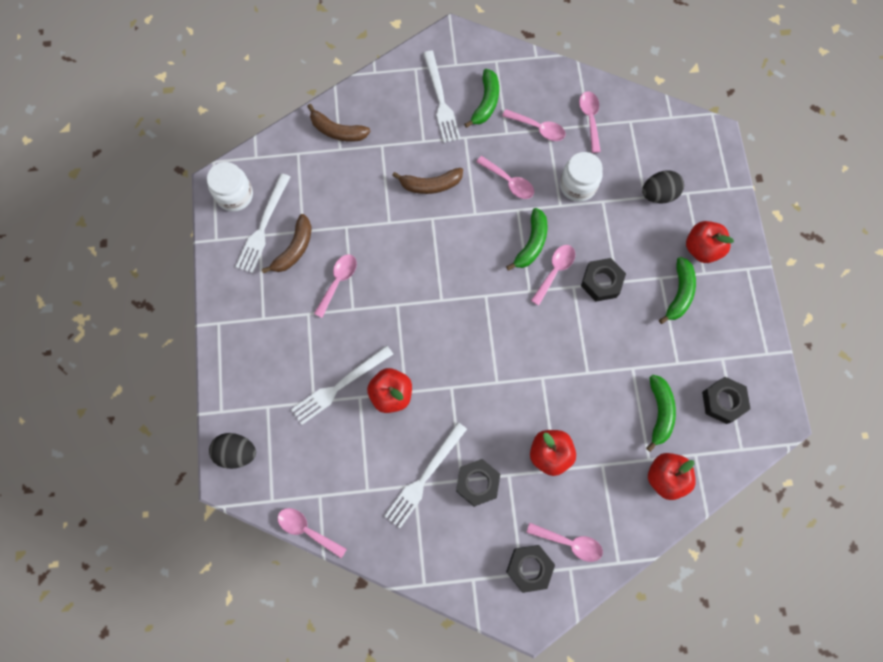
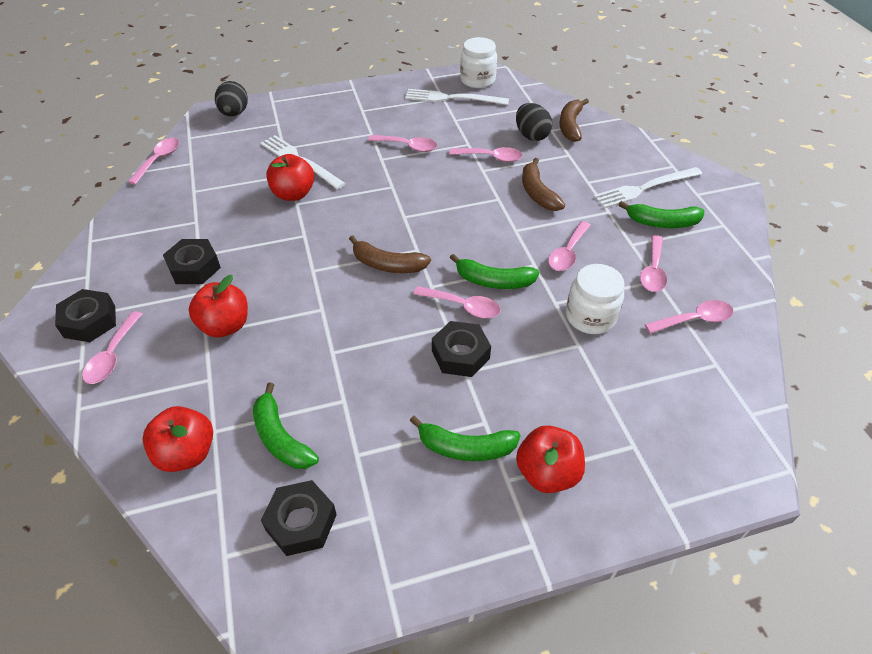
camera: 80 degrees right, 25 degrees down
(294, 249) = (435, 117): brown banana -> brown banana (387, 264)
(372, 211) = (491, 157): none -> pink spoon
(424, 477) = (204, 227): white fork -> none
(658, 194) = (615, 408): black egg -> black egg (531, 136)
(659, 412) = (281, 437): green banana -> green banana turned 60 degrees clockwise

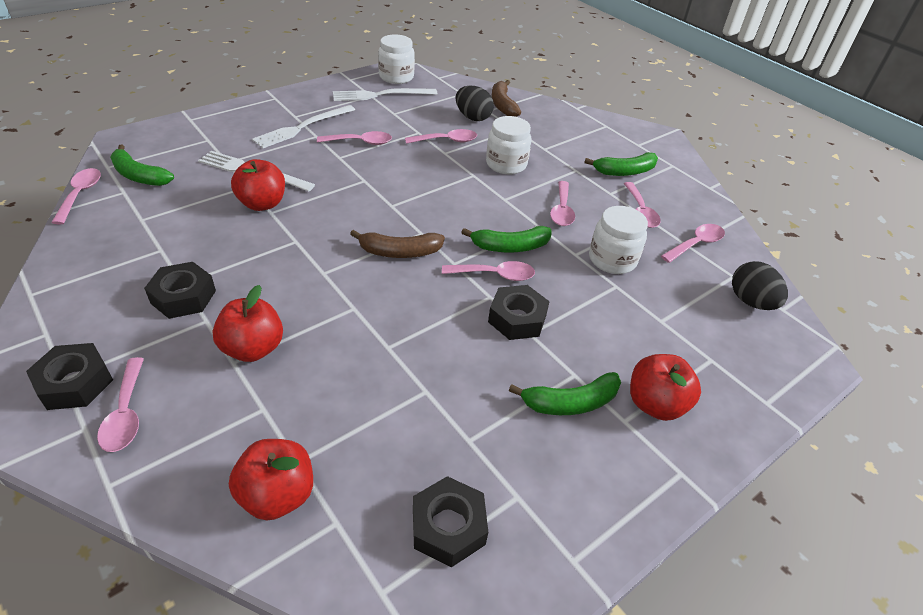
camera: 25 degrees left, 5 degrees down
(234, 113) = (151, 136): black egg -> black egg (751, 302)
(281, 437) = (379, 446): green banana -> green banana (139, 175)
(537, 193) = (506, 164): brown banana -> white jar
(645, 188) = (594, 146): white fork -> white fork (302, 127)

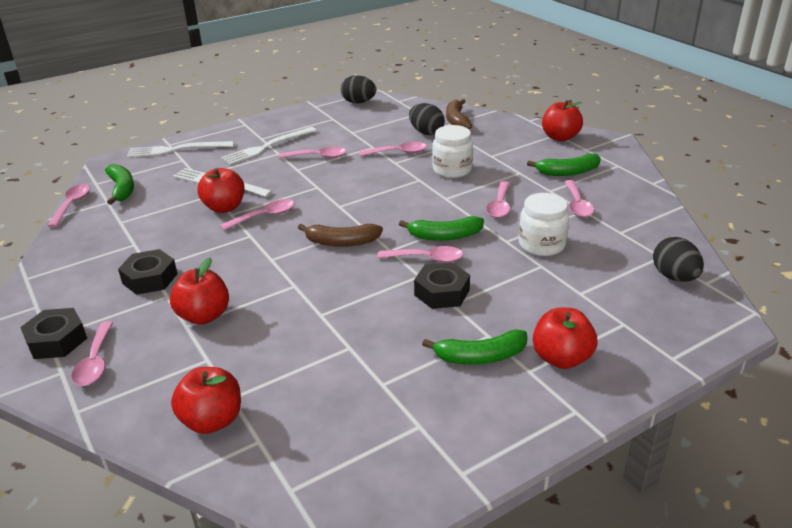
camera: 10 degrees right, 10 degrees down
(139, 175) = (122, 189): green banana -> green banana turned 150 degrees counterclockwise
(381, 95) = (342, 118): white fork -> white fork (177, 150)
(396, 77) = (359, 102): white jar -> black egg
(448, 526) = (354, 446): black nut -> none
(610, 129) = (560, 137): none -> red apple
(696, 244) = (628, 230): pink spoon -> pink spoon (264, 216)

